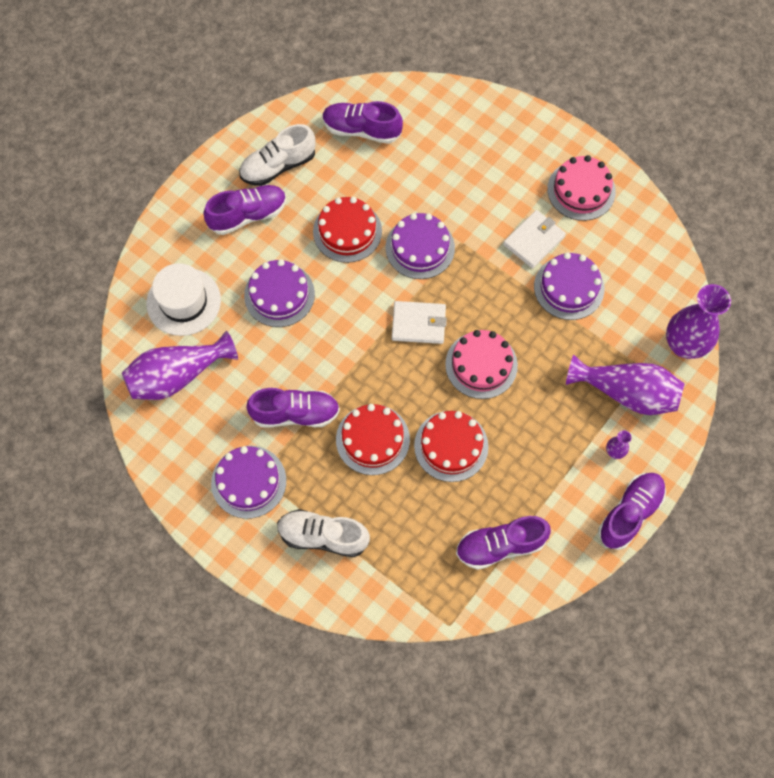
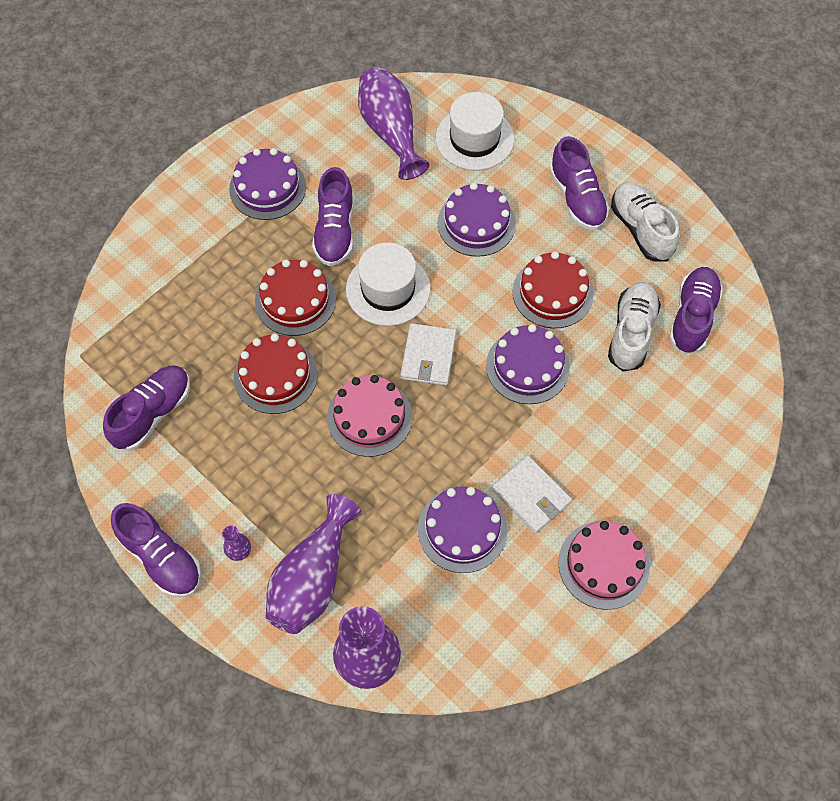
camera: 95 degrees right, 5 degrees down
(323, 536) = (198, 248): white shoe -> white shoe (631, 333)
(354, 362) = (388, 289): none -> white hat
(500, 546) = (153, 413): purple shoe -> purple shoe turned 45 degrees clockwise

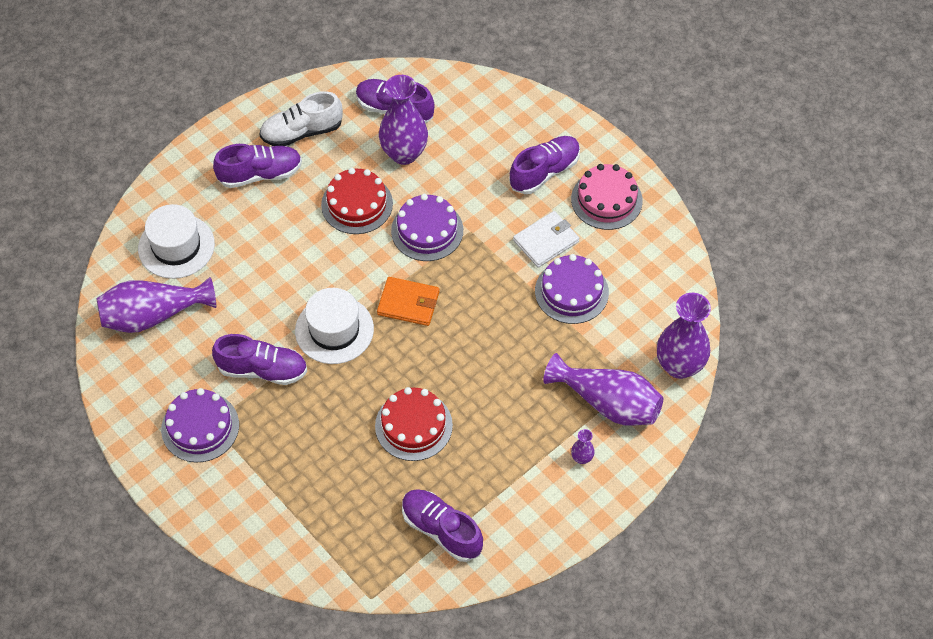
camera: 85 degrees left, 5 degrees down
(161, 558) = (583, 520): purple shoe -> purple shoe (544, 172)
(295, 300) = (335, 406): red cake -> none
(369, 417) = (463, 352): pink cake -> none
(428, 356) = (408, 303): white wallet -> orange wallet
(476, 223) = (274, 254): purple cake -> none
(631, 333) = (404, 153): white shoe -> purple vase

